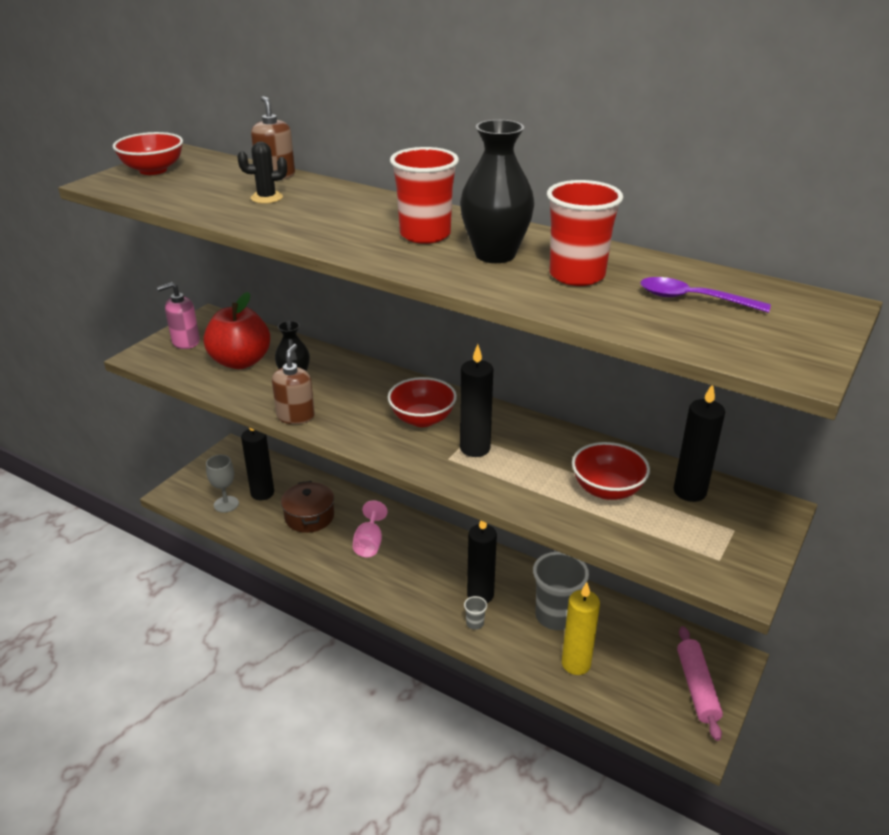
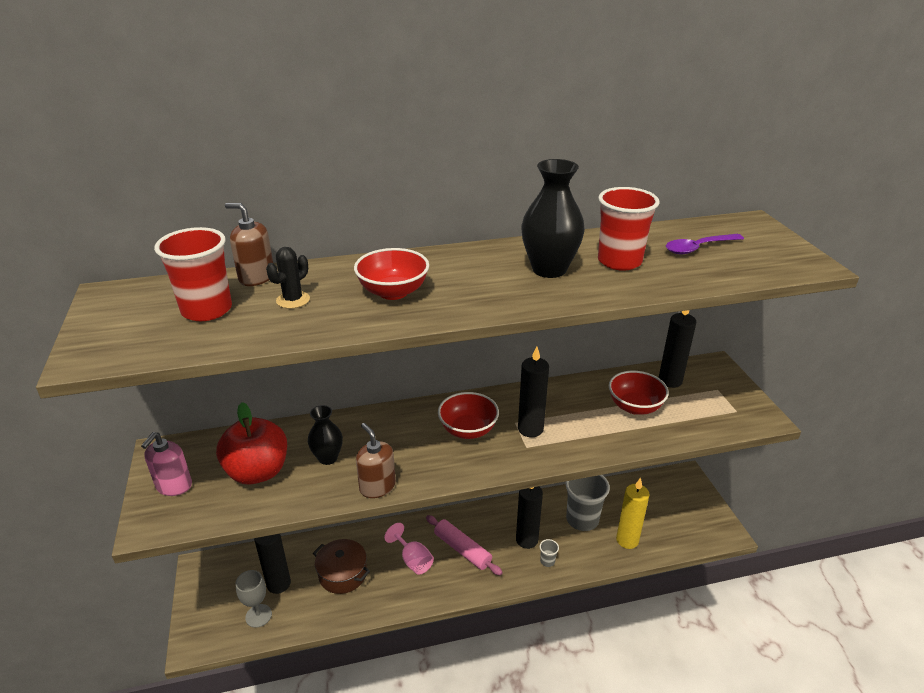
camera: 45 degrees left, 0 degrees up
(153, 170) = (117, 322): red bowl -> red bowl (393, 292)
(425, 235) = (477, 275): red cup -> red cup (207, 310)
(697, 687) = (691, 505): pink rolling pin -> pink rolling pin (462, 549)

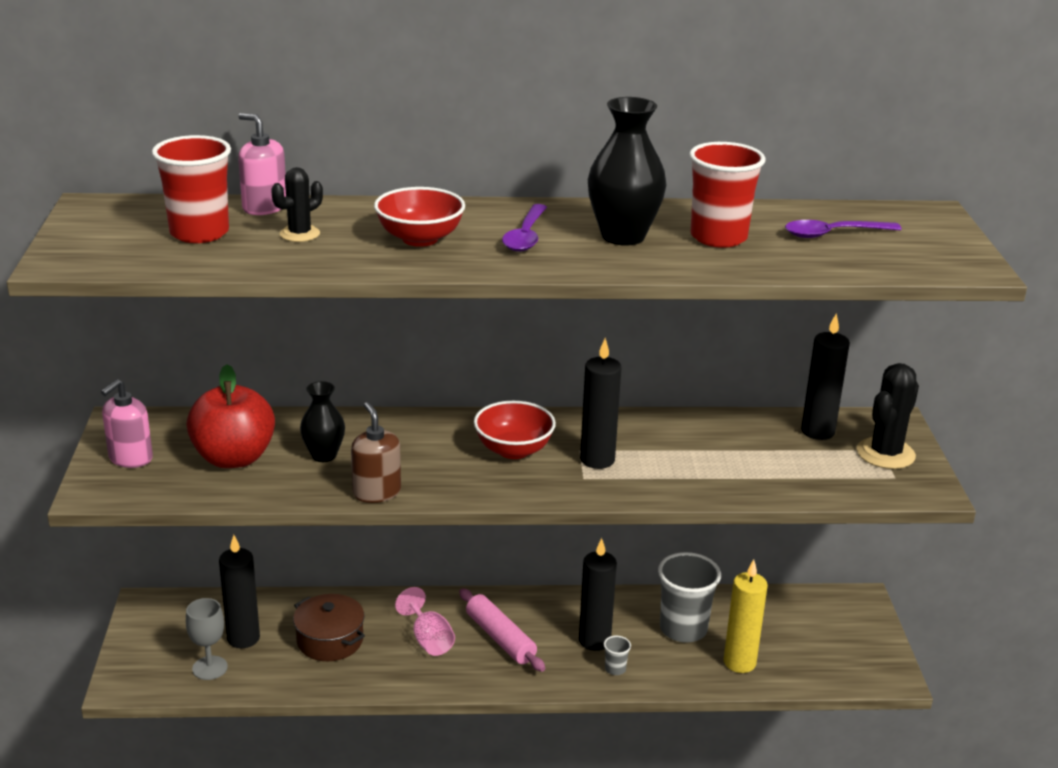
camera: 10 degrees right, 5 degrees down
(256, 277) = (264, 207): brown soap dispenser -> pink soap dispenser
(475, 279) = (526, 236): none -> purple spoon
(635, 407) = (752, 454): red bowl -> none
(722, 392) = (885, 454): none -> black cactus

